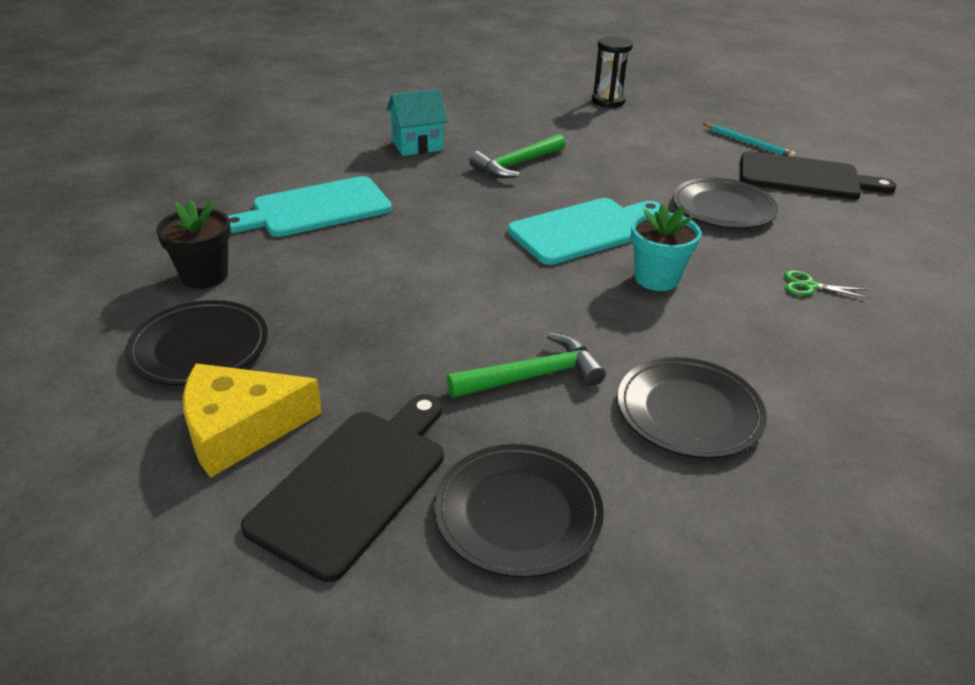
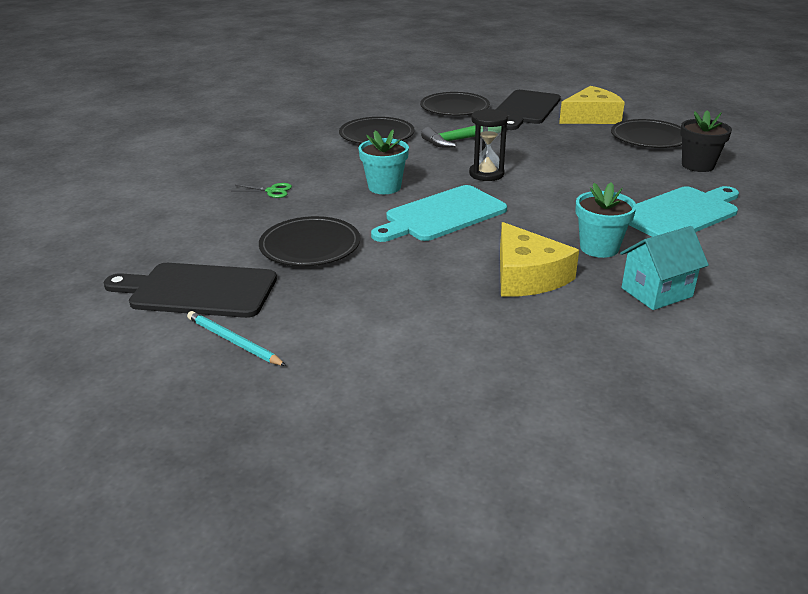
camera: 175 degrees right, 5 degrees down
(435, 181) = (599, 248): none -> turquoise flower pot
(516, 165) = (527, 276): green hammer -> yellow cheese
(608, 101) = (428, 421): black hourglass -> black hourglass (486, 174)

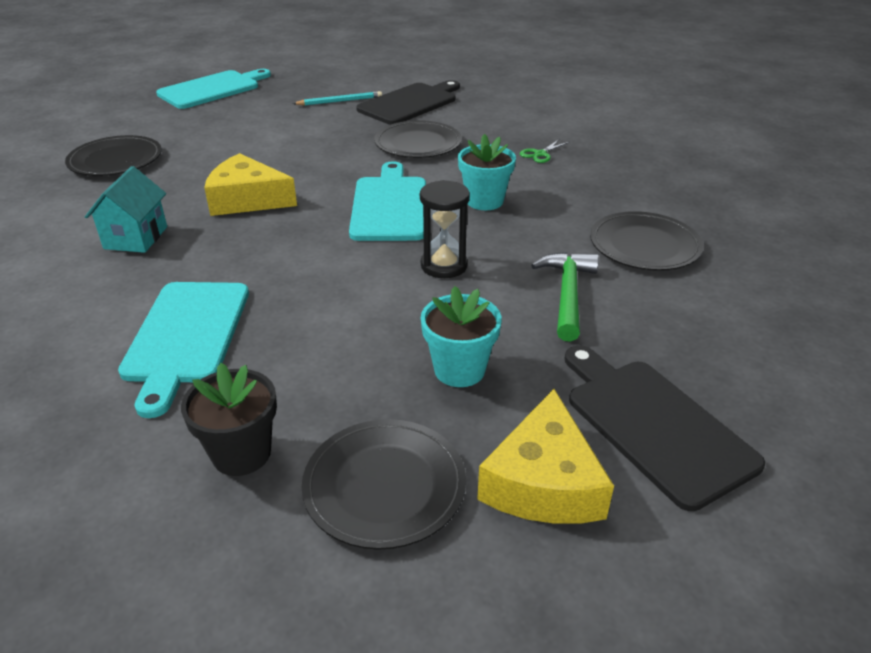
camera: 125 degrees right, 5 degrees up
(288, 498) = (213, 89): none -> turquoise cutting board
(454, 107) = (717, 351): black plate -> black plate (115, 160)
(599, 248) = (223, 249): turquoise flower pot -> turquoise flower pot (459, 370)

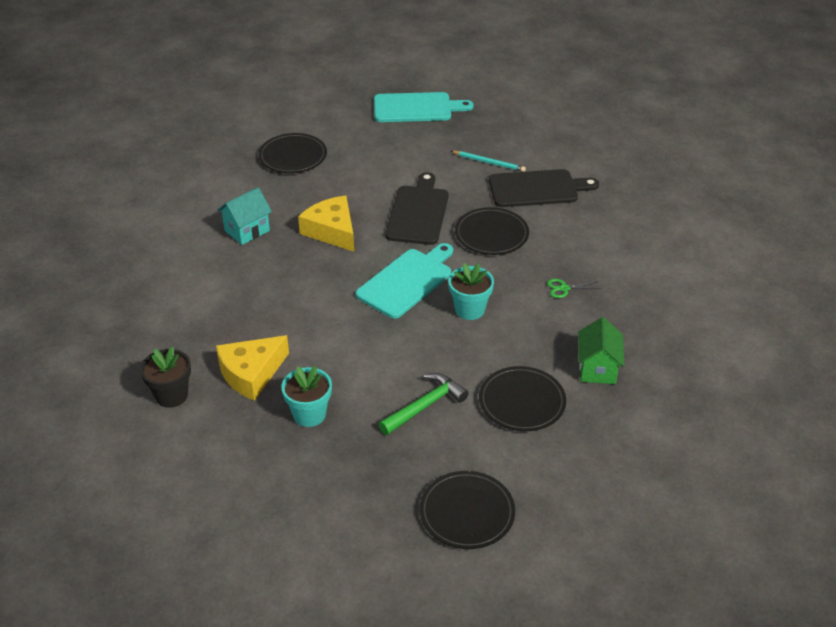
camera: 40 degrees right, 5 degrees up
(186, 336) = (209, 315): turquoise cutting board -> none
(384, 486) = (209, 449): black plate -> black plate (467, 512)
(444, 265) = (382, 345): black hourglass -> none
(544, 482) = (274, 493): yellow cheese -> yellow cheese (251, 373)
(654, 425) = (361, 504): black cutting board -> black cutting board (418, 212)
(659, 193) = (597, 369): none -> green house

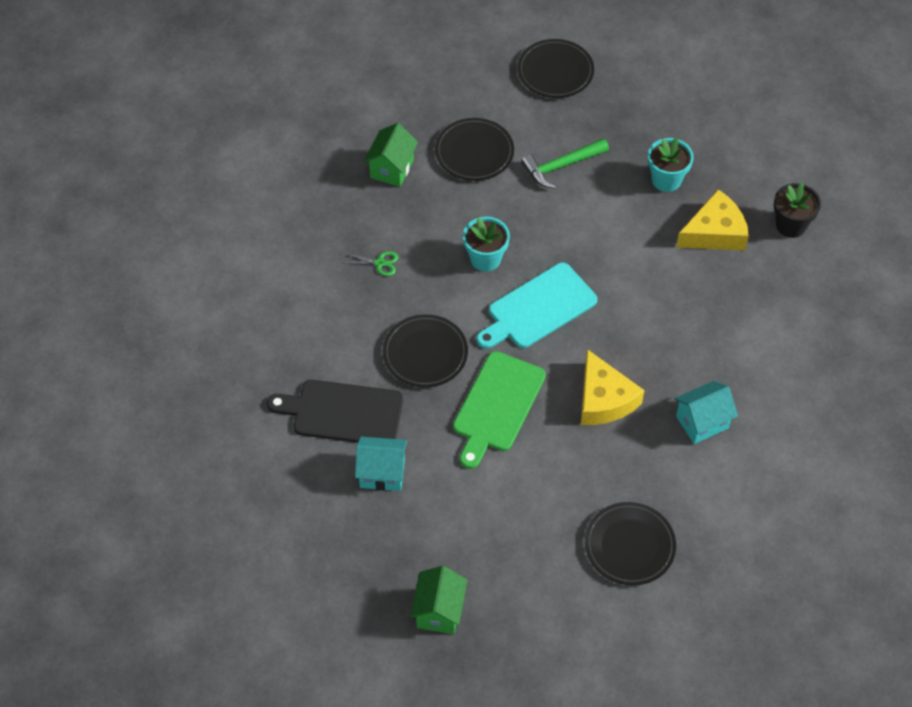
camera: 165 degrees left, 15 degrees up
(416, 108) = (439, 611): turquoise cutting board -> green house
(418, 212) = (497, 406): black cutting board -> green cutting board
(489, 162) = (382, 473): turquoise pencil -> turquoise house

